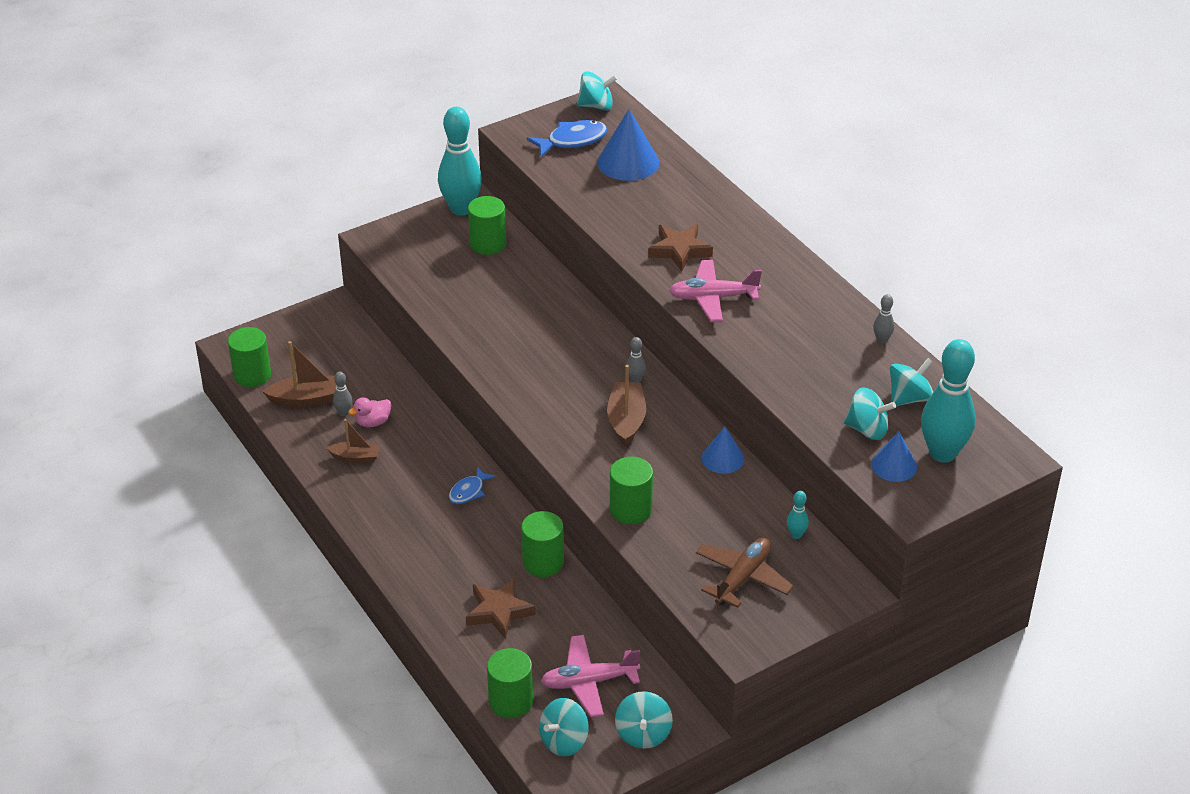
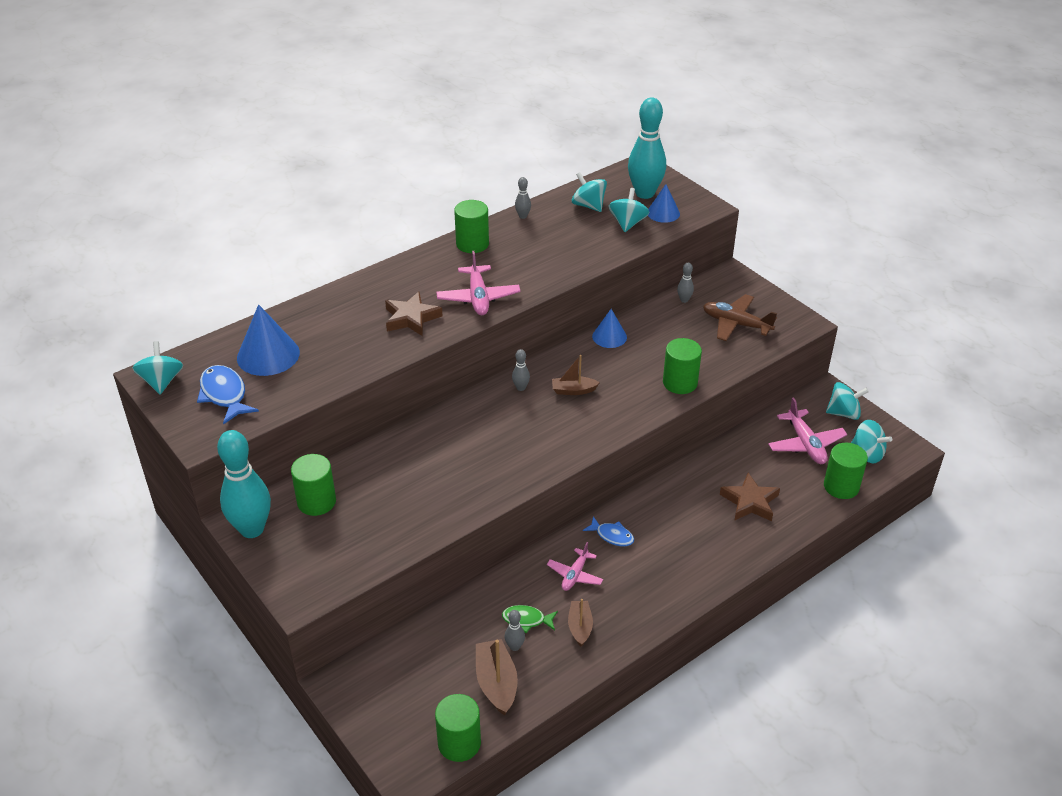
camera: 95 degrees left, 0 degrees up
(373, 422) = (526, 620): pink duck -> green fish
(421, 459) = (575, 575): none -> pink plane
(543, 562) = (687, 479): green cylinder -> green cylinder (472, 244)
(626, 420) = (573, 390): brown boat -> brown boat, size x0.65
(796, 535) = (684, 300): turquoise bowling pin -> grey bowling pin

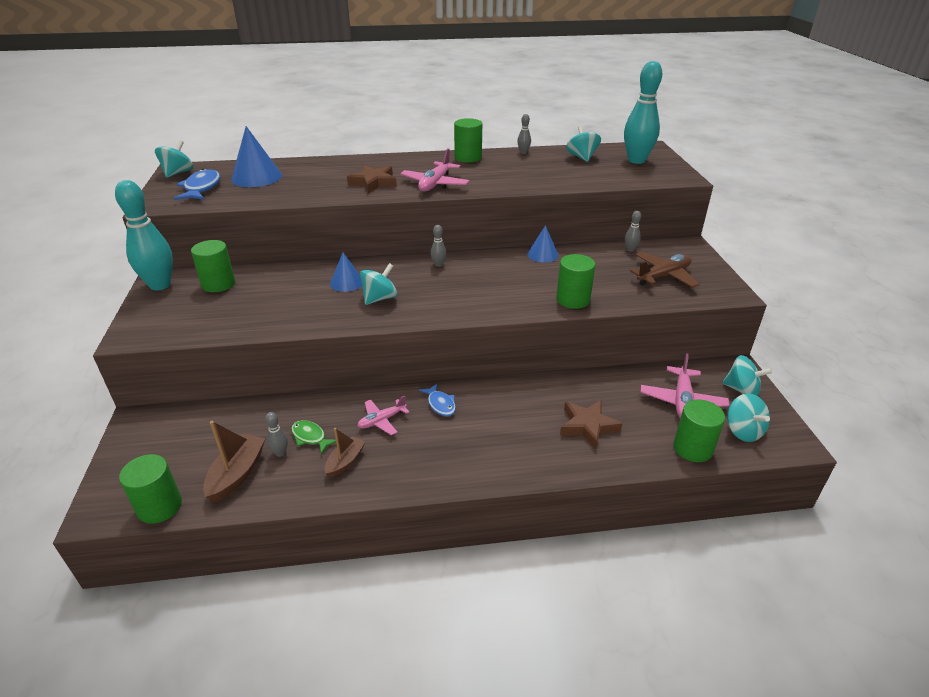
camera: 30 degrees right, 5 degrees down
(573, 390) = (477, 278): brown boat -> none
(627, 223) = (603, 172): turquoise spinning top -> turquoise spinning top (380, 298)
(663, 213) = (640, 173): blue cone -> blue cone (346, 282)
(736, 324) = (663, 276): brown plane -> brown plane turned 90 degrees clockwise

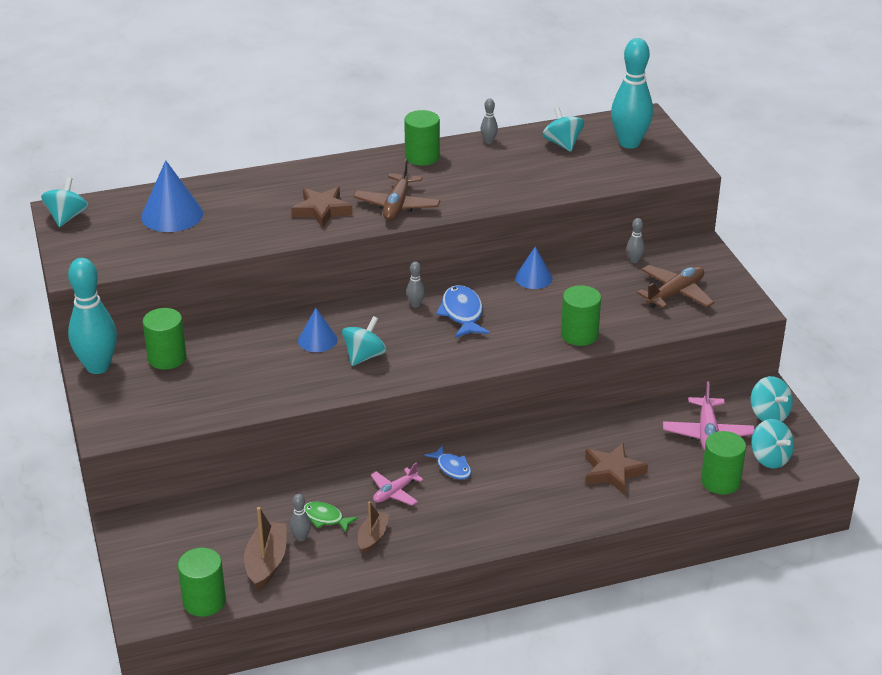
camera: 10 degrees left, 0 degrees up
(201, 188) = (114, 239): blue fish -> blue fish (462, 314)
(435, 184) = (397, 205): pink plane -> brown plane
(741, 390) = (769, 414): turquoise spinning top -> turquoise spinning top turned 45 degrees clockwise

